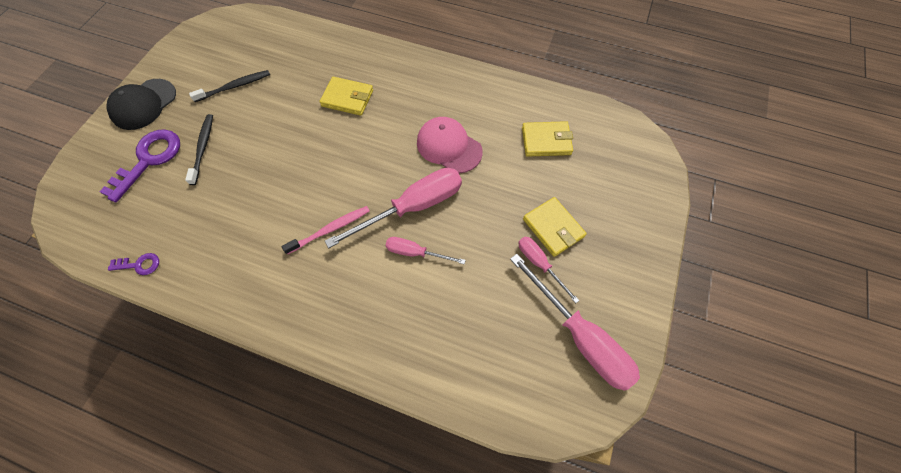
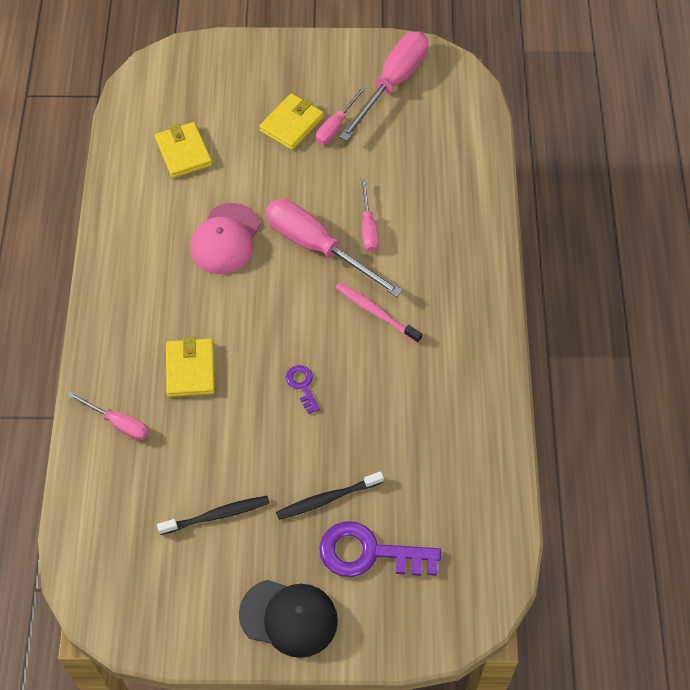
camera: 110 degrees left, 5 degrees down
(139, 265) = (497, 477): purple key -> purple key (302, 385)
(235, 86) = (217, 515): black toothbrush -> black toothbrush turned 120 degrees clockwise
(330, 53) = (118, 423): none -> pink screwdriver

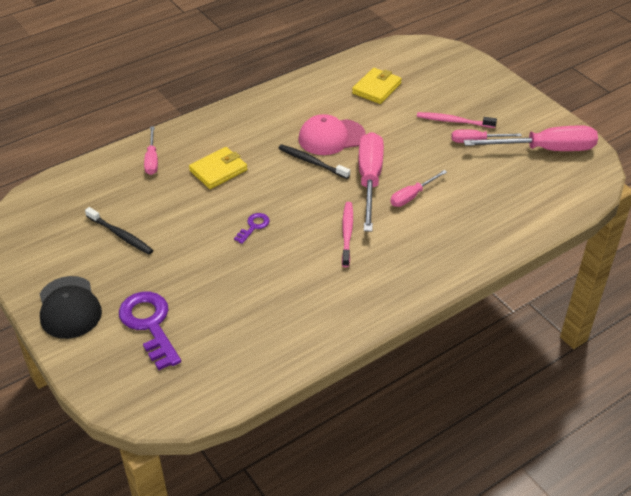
camera: 55 degrees right, 15 degrees down
(292, 124) = (453, 121): yellow wallet -> pink toothbrush
(327, 499) = (175, 282): black toothbrush -> black toothbrush (312, 162)

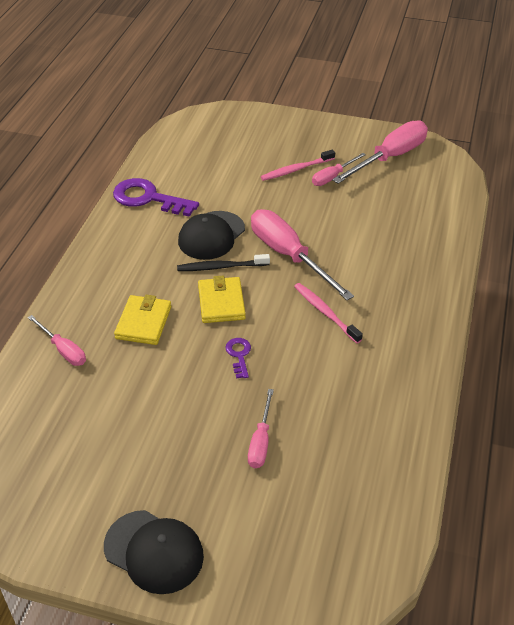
camera: 40 degrees left, 0 degrees up
(121, 235) = (120, 443): black toothbrush -> none
(150, 325) = (254, 511): purple key -> purple key (148, 198)
(331, 137) = (211, 235): pink cap -> black cap
(376, 88) = (200, 173): yellow wallet -> yellow wallet (221, 302)
(412, 196) = (338, 249): pink screwdriver -> pink screwdriver (261, 441)

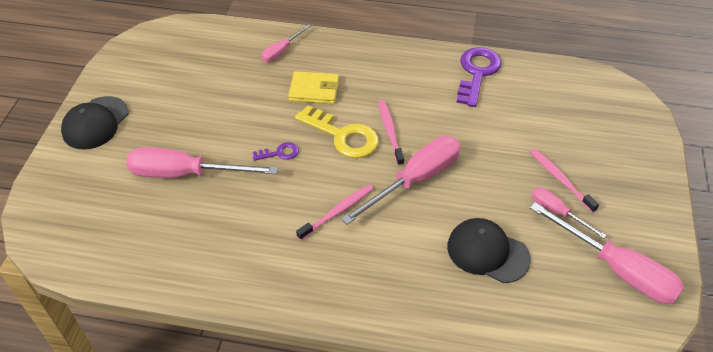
camera: 85 degrees right, 5 degrees up
(211, 235) = (433, 121): black cap -> black cap (487, 252)
(221, 267) = (390, 131): black toothbrush -> pink toothbrush
(221, 302) = (343, 136): yellow wallet -> yellow key
(261, 441) = (186, 174): pink screwdriver -> pink screwdriver, size x1.88

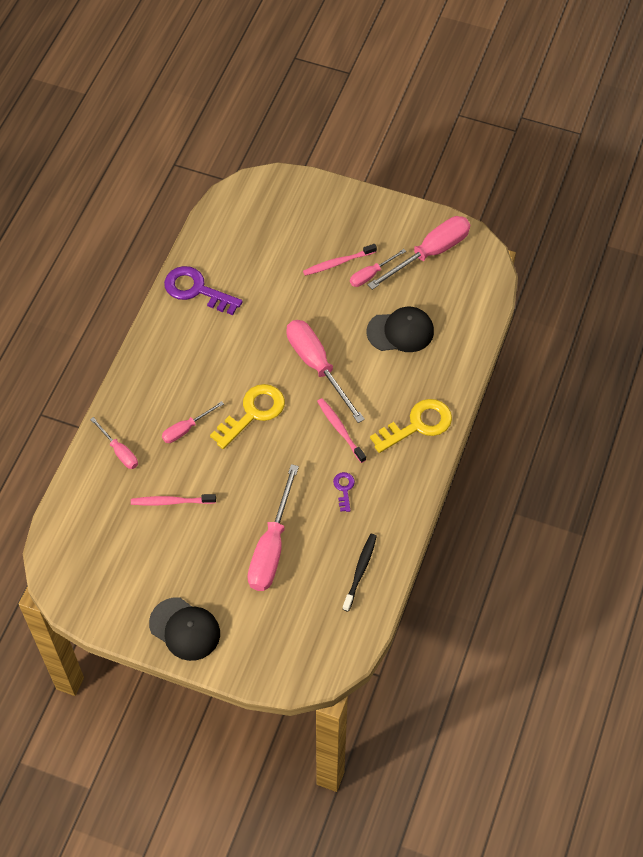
camera: 80 degrees left, 10 degrees up
(158, 255) = (360, 571): none -> black toothbrush
(279, 153) = (263, 467): purple key -> purple key (344, 489)
(314, 90) = (186, 429): yellow wallet -> pink screwdriver
(359, 287) = (417, 425): none -> yellow key
(390, 131) = (256, 374): pink toothbrush -> pink toothbrush (171, 501)
(487, 252) = (400, 331): black cap -> black cap turned 135 degrees counterclockwise

